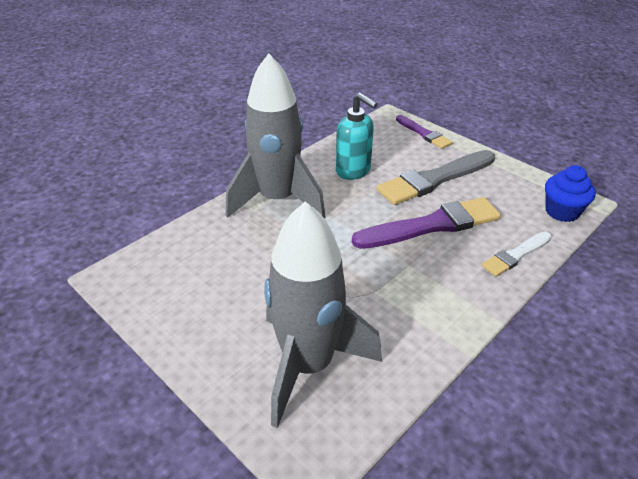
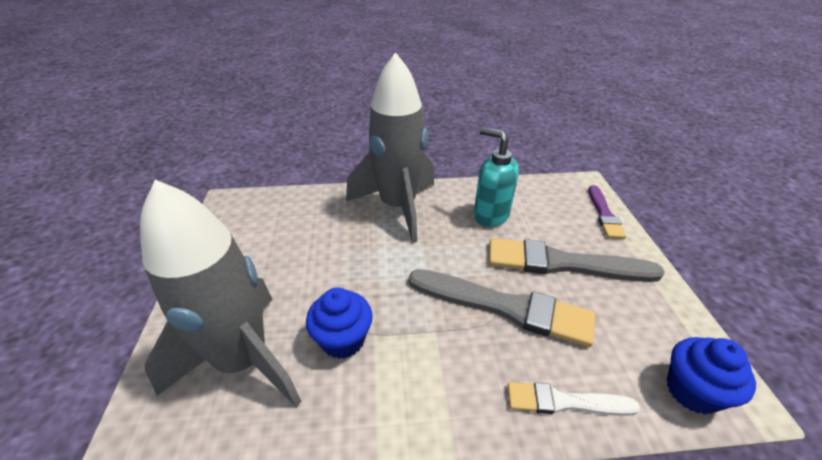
camera: 40 degrees right, 0 degrees up
(353, 171) = (490, 215): turquoise soap dispenser -> turquoise soap dispenser turned 135 degrees clockwise
(359, 307) = (343, 339): none -> blue cupcake
(432, 225) = (505, 307): purple brush -> grey brush

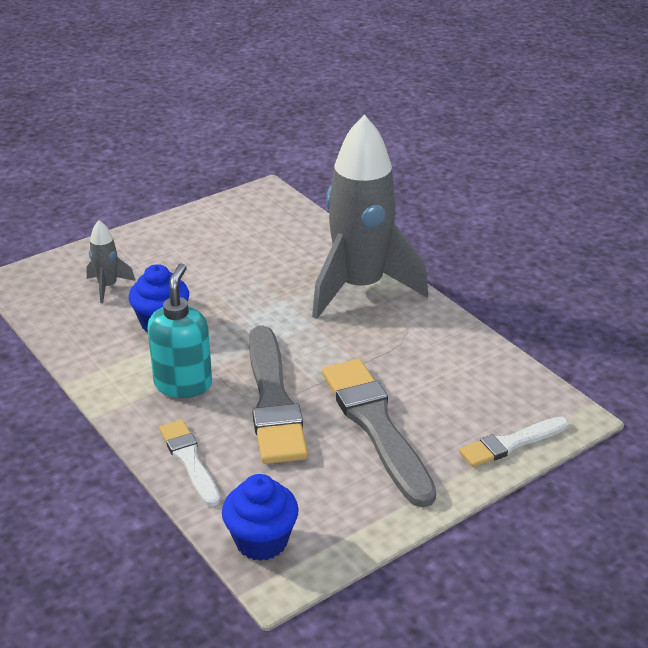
camera: 60 degrees right, 5 degrees down
(243, 360) = (108, 287): grey rocket -> grey rocket, size x0.41
(490, 215) = (412, 354): turquoise soap dispenser -> turquoise soap dispenser (183, 384)
(604, 214) = (511, 443): purple brush -> white brush

